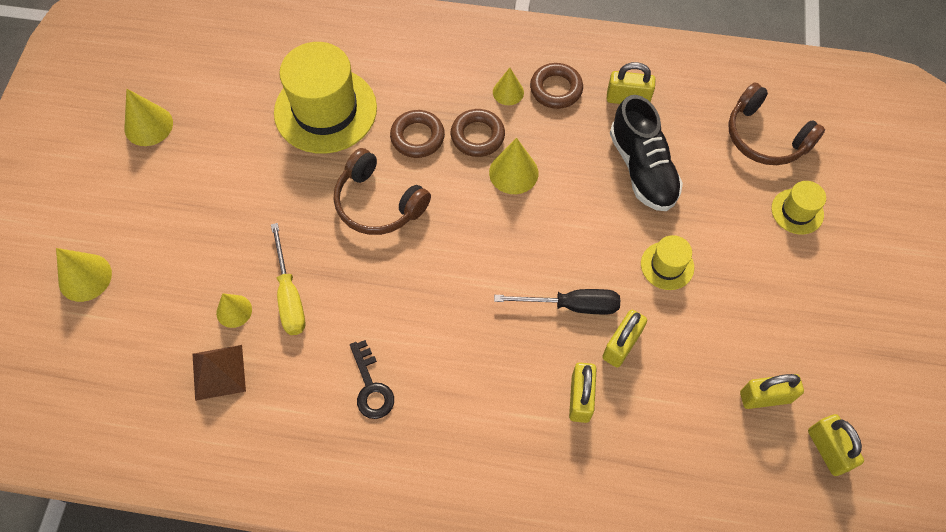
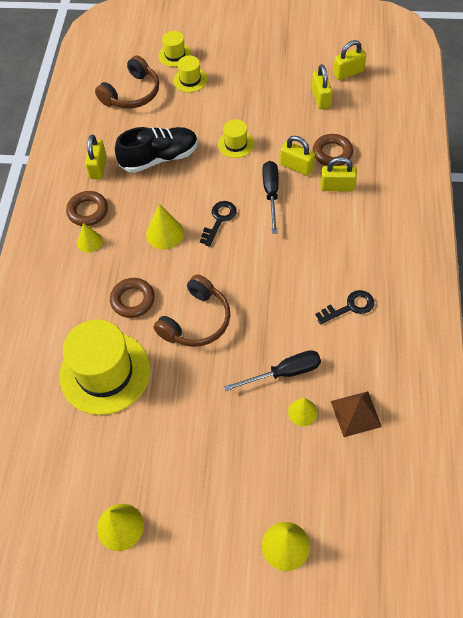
camera: 90 degrees left, 5 degrees down
(289, 295) = (284, 373): yellow screwdriver -> black screwdriver
(477, 136) = (131, 259): brown ring -> brown ring (332, 153)
(530, 236) = (219, 220): none -> black key
(850, 193) = (175, 55): none -> yellow hat

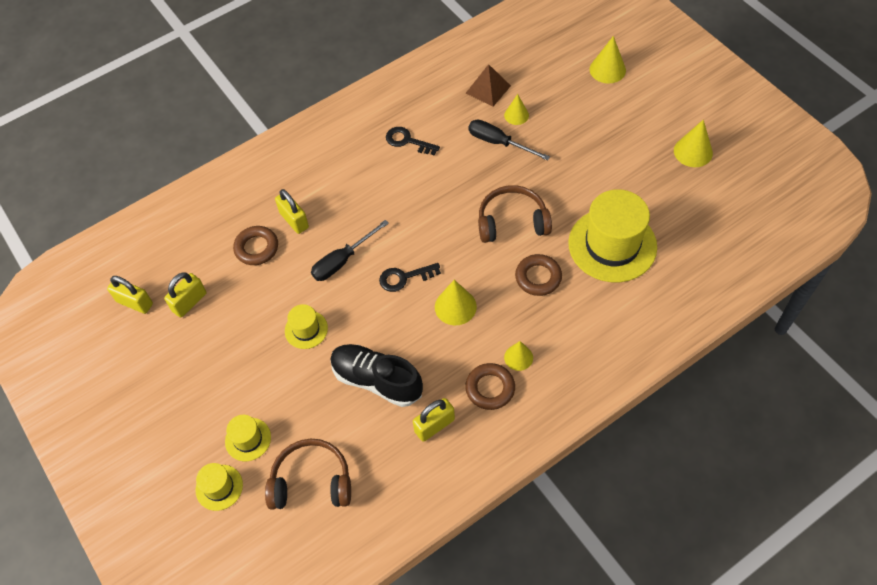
camera: 130 degrees left, 0 degrees up
(296, 167) = (295, 263): yellow padlock -> none

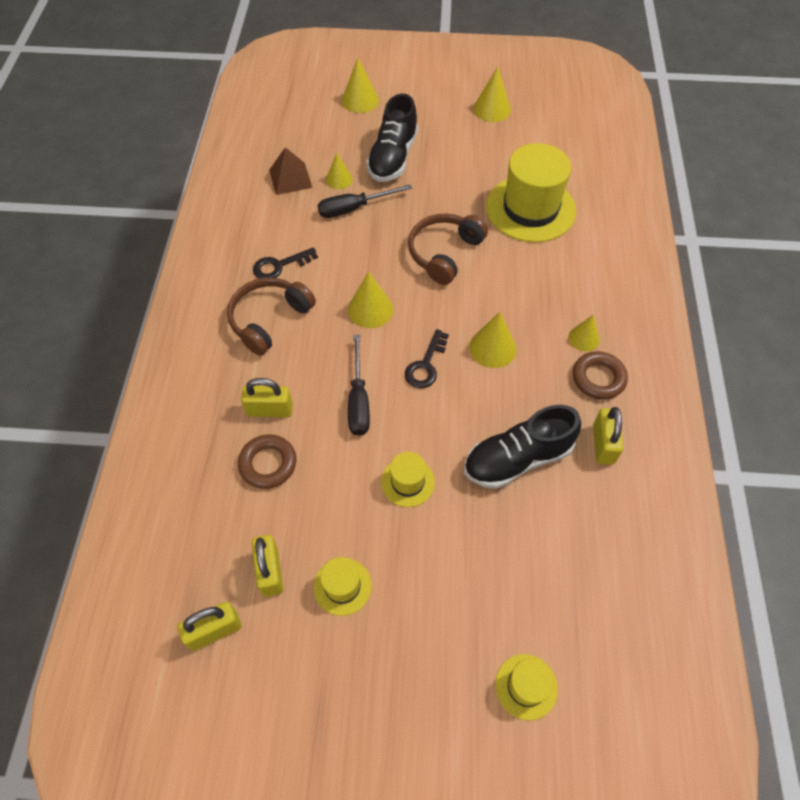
camera: 55 degrees left, 0 degrees up
(248, 439) = (490, 619): yellow hat -> yellow hat (342, 586)
(311, 482) = (585, 589): brown headphones -> brown headphones (269, 320)
(420, 215) = (370, 309): none -> yellow cone
(538, 277) = (517, 273): brown ring -> none
(571, 129) = (393, 158): none -> black shoe

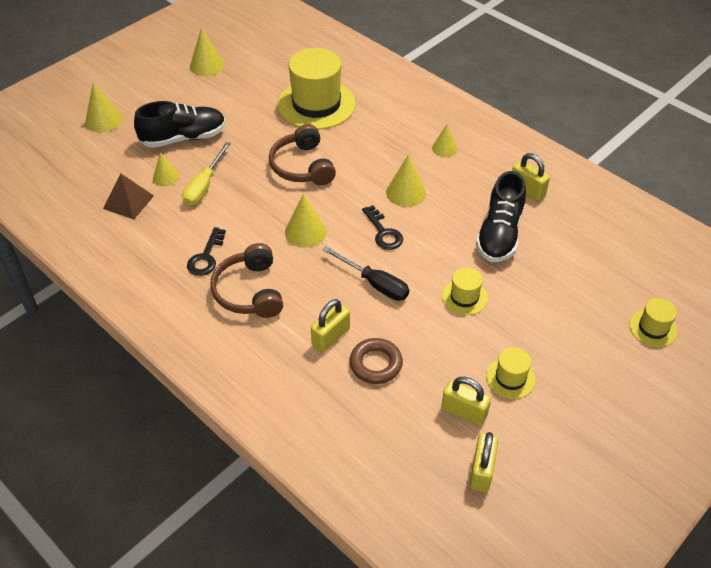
camera: 50 degrees left, 10 degrees down
(354, 208) = (204, 186): black screwdriver -> yellow screwdriver
(393, 158) = (184, 138): black shoe -> black shoe turned 75 degrees counterclockwise
(598, 378) = (479, 161): brown ring -> none

